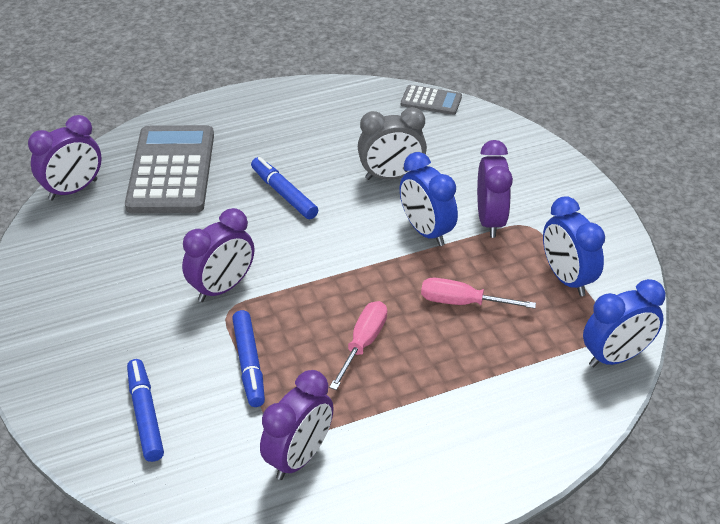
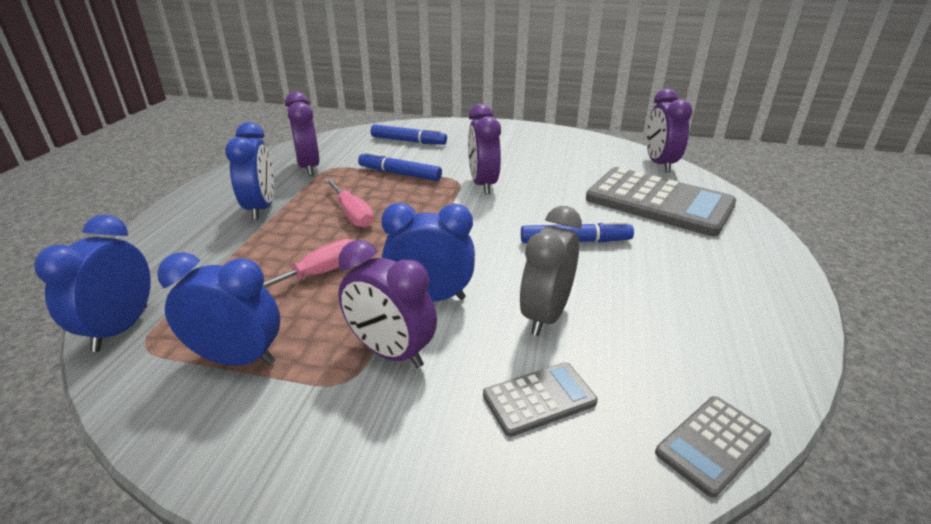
camera: 125 degrees right, 10 degrees down
(416, 420) = (261, 208): none -> blue clock
(461, 155) = (539, 399): none -> grey calculator

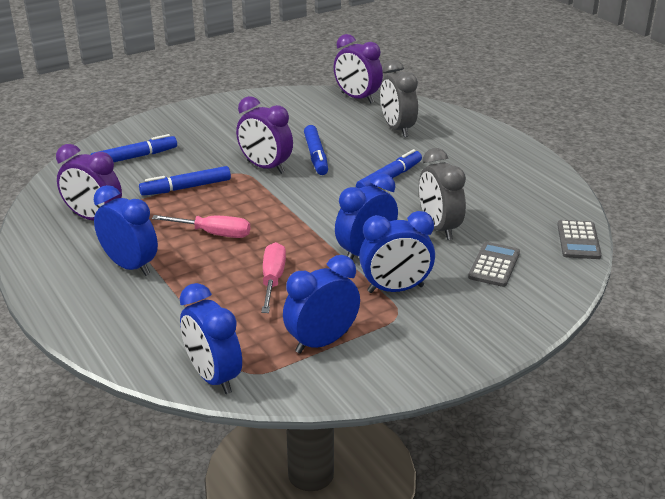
camera: 45 degrees left, 0 degrees up
(391, 352) = (395, 289): purple clock -> blue clock
(540, 193) = (316, 156): none -> blue marker
(658, 202) = (397, 129): grey calculator -> grey clock

